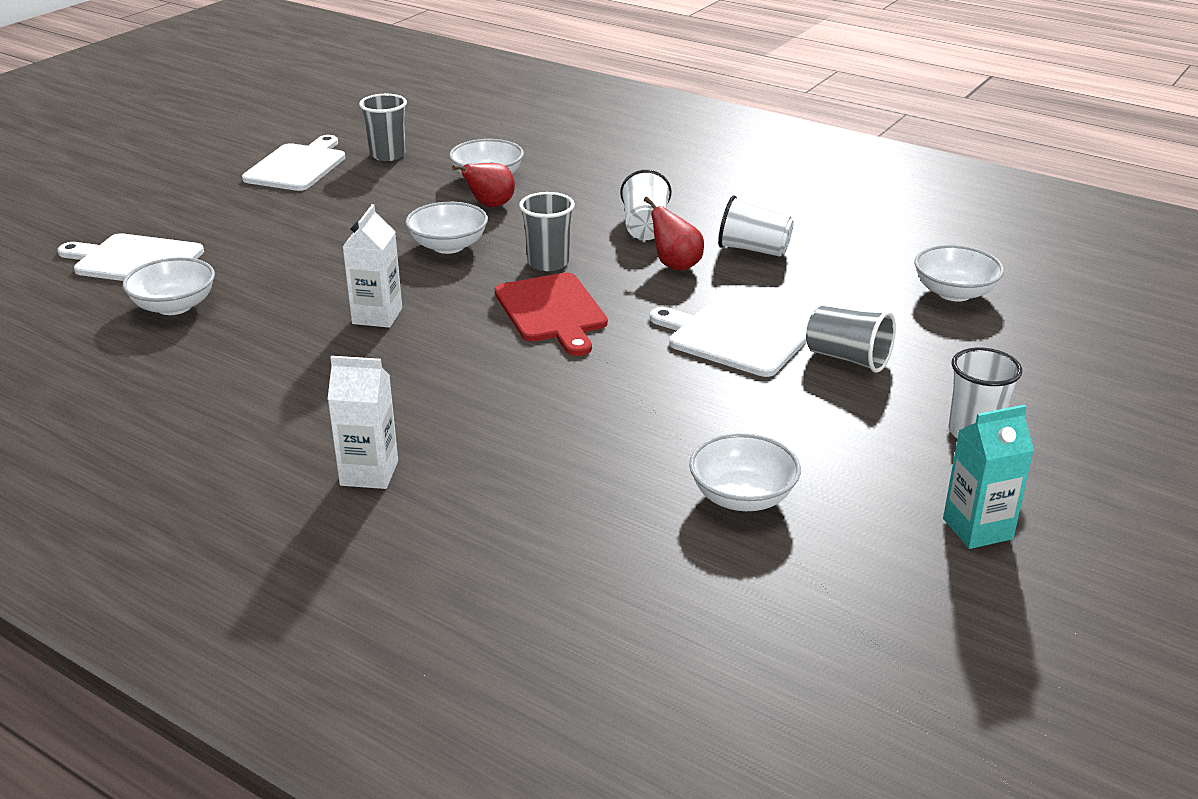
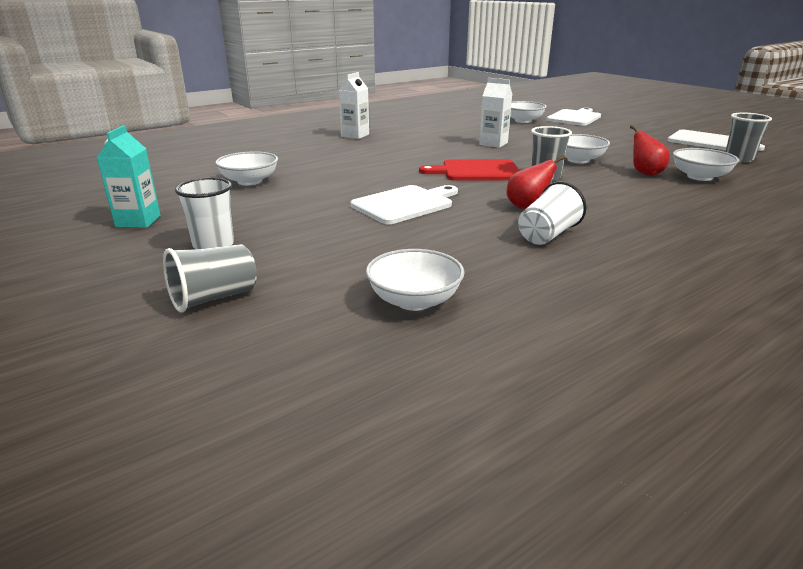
camera: 110 degrees right, 5 degrees down
(645, 227) = (601, 207): white cup -> none
(848, 358) = (347, 230): grey cup -> grey cup (214, 298)

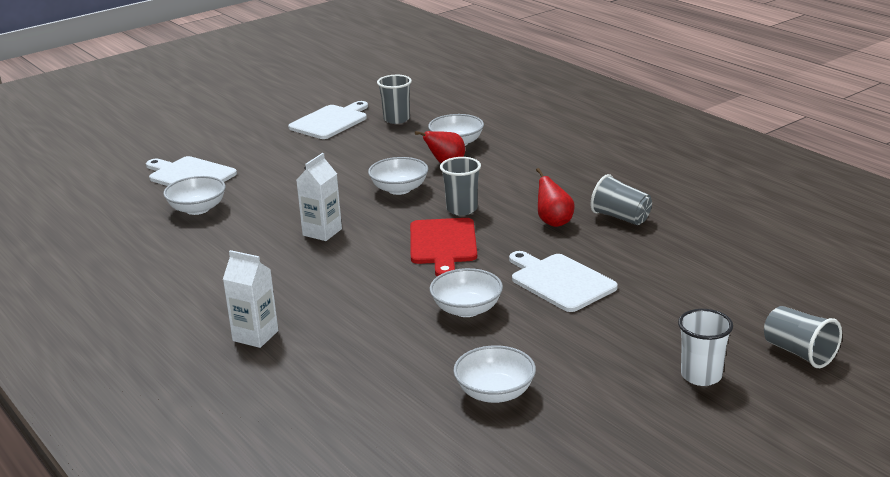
camera: 90 degrees left, 0 degrees up
(138, 221) = (655, 444): turquoise carton -> none
(414, 300) = (759, 269): white bowl -> white bowl (466, 309)
(547, 235) = (621, 217): white cup -> grey cup

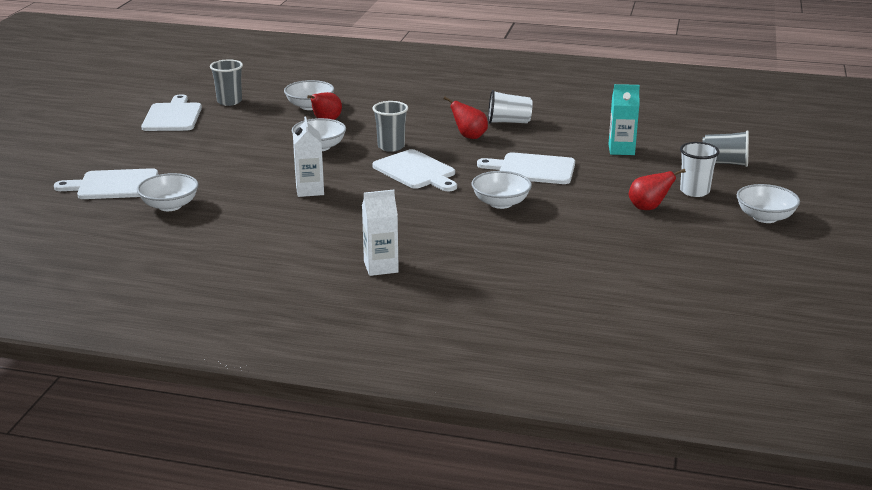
camera: 40 degrees left, 0 degrees up
(443, 244) = (416, 171): red cutting board -> white cutting board
(495, 393) = (598, 240): white bowl -> white bowl (765, 217)
(612, 376) = (648, 208): none -> red pear
(621, 217) = (508, 122): grey cup -> white cup
(695, 291) = (621, 150): none -> turquoise carton

